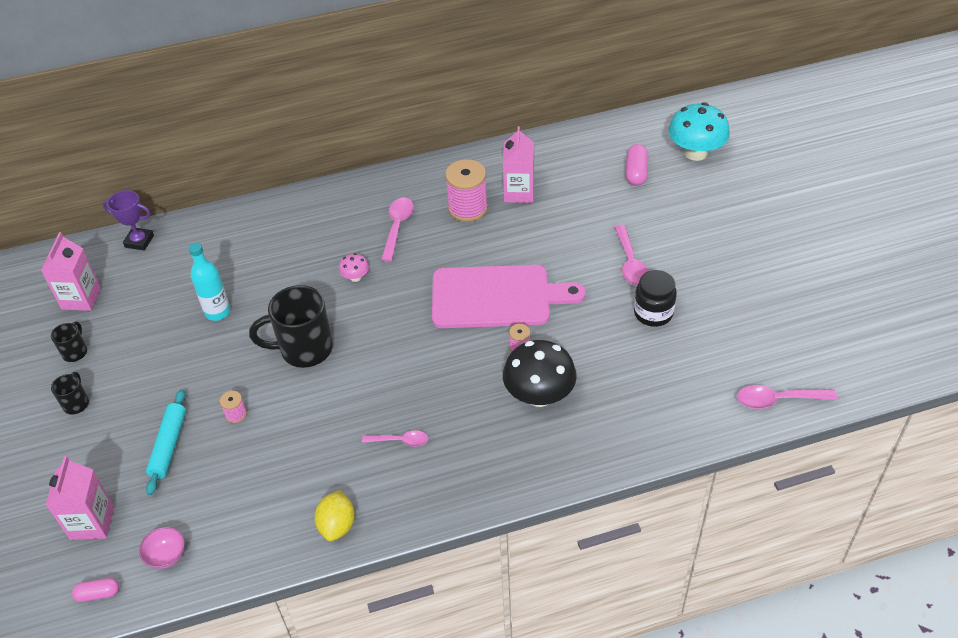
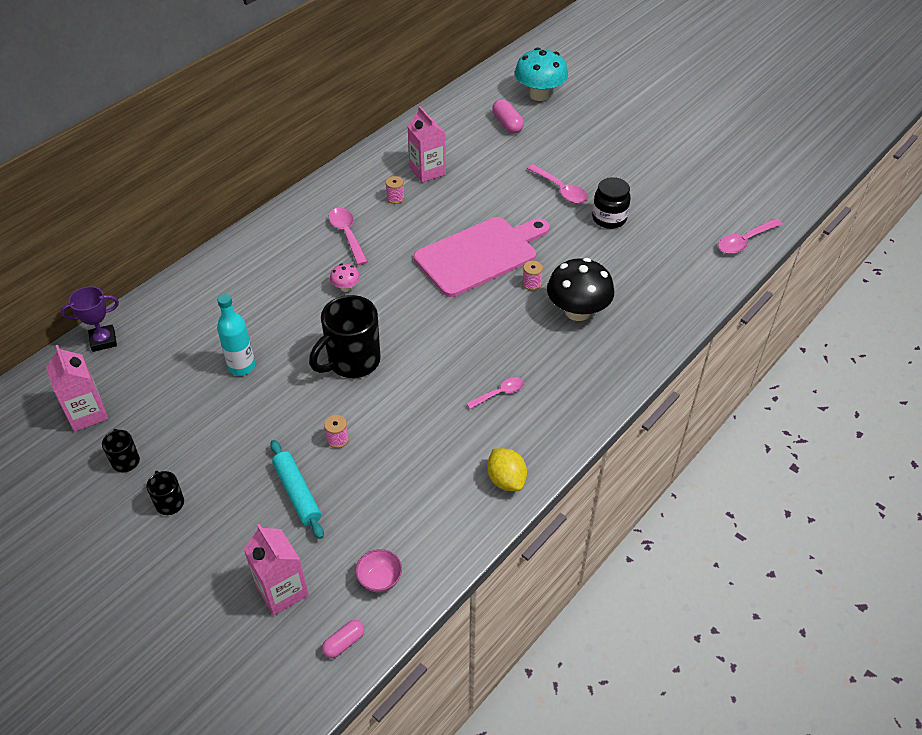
camera: 35 degrees left, 0 degrees up
(468, 208) = (395, 198): pink spool -> pink spool, size x0.47

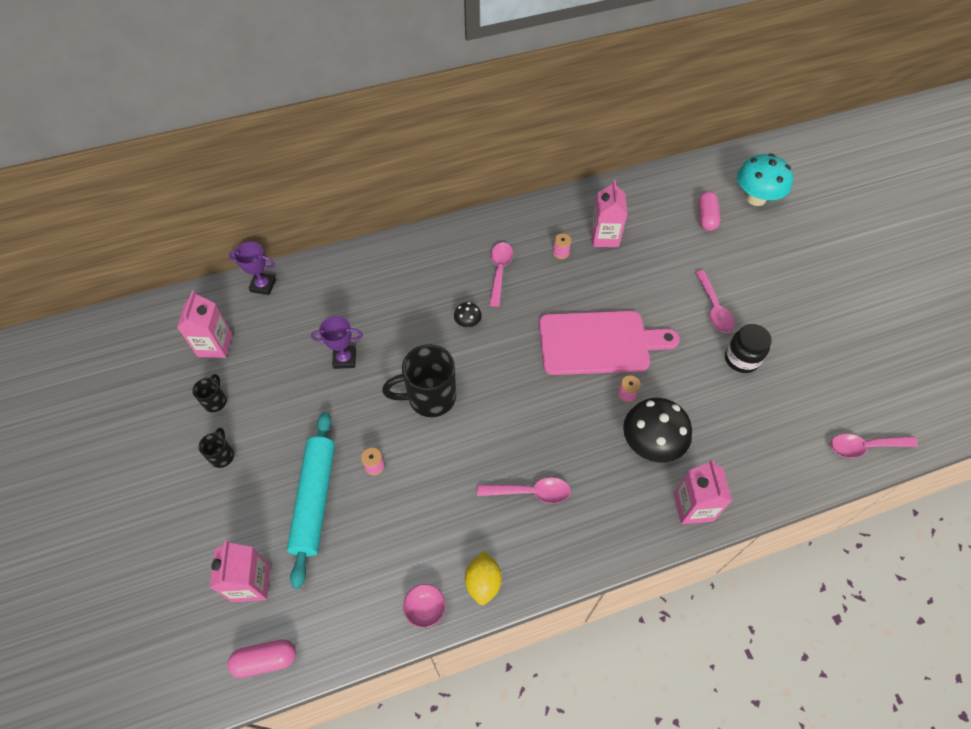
camera: 30 degrees right, 10 degrees up
(241, 367) = (344, 359): turquoise bottle -> purple trophy
(297, 493) = (315, 499): turquoise rolling pin -> turquoise rolling pin, size x1.56
(344, 643) = (265, 660): pink capsule -> pink capsule, size x1.53
(346, 287) = (468, 323): pink mushroom -> black mushroom
(380, 579) = (326, 618): pink bowl -> pink bowl (425, 609)
(499, 393) = (530, 492): pink spoon -> pink spoon, size x1.52
(643, 342) = (693, 507): none -> pink carton

